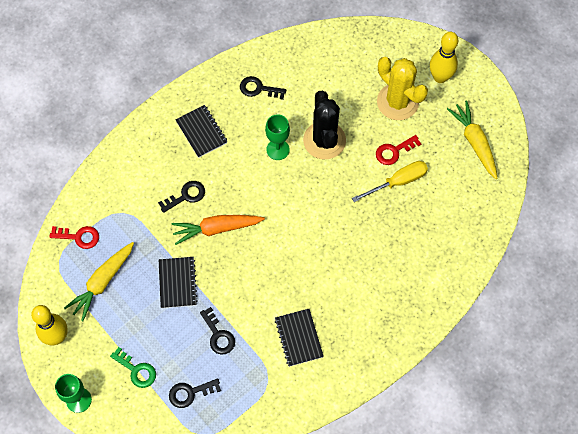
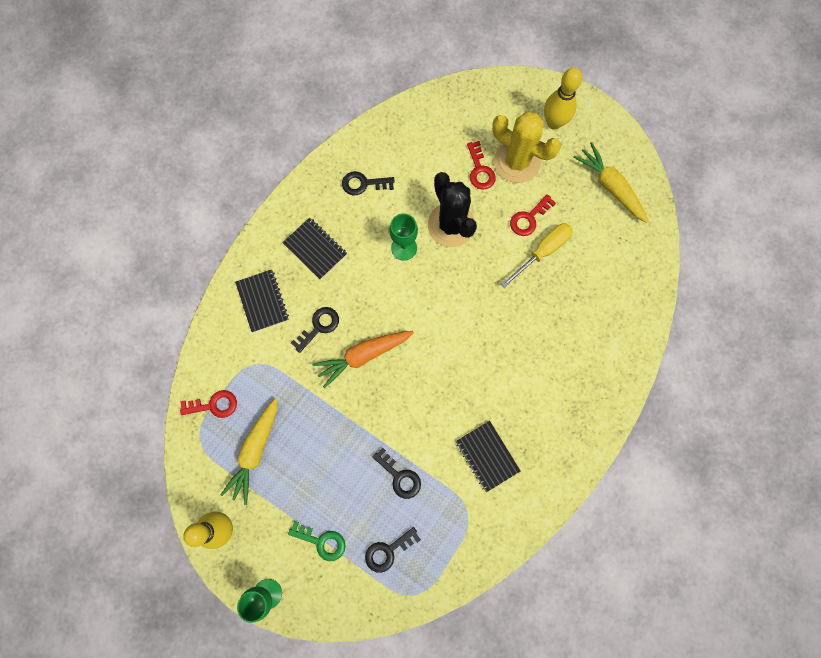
camera: 15 degrees left, 10 degrees up
(177, 283) = (338, 429): black notebook -> black notebook (262, 301)
(363, 101) = (480, 170): none -> red key

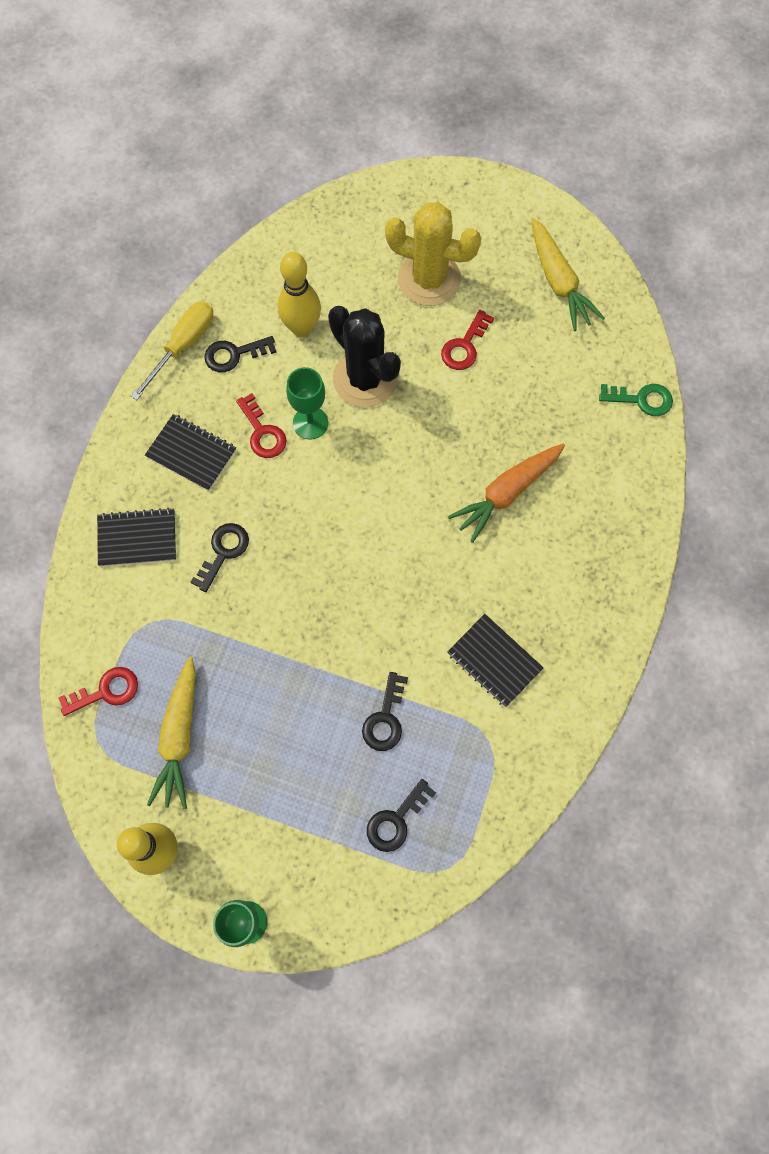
camera: 15 degrees left, 5 degrees down
(262, 301) = (137, 538): black notebook -> black notebook turned 60 degrees counterclockwise
(322, 541) = (303, 832): green key -> green key (641, 399)
(363, 355) = (293, 574): orange carrot -> orange carrot (507, 493)
(400, 476) = (385, 718): black key -> black key turned 75 degrees clockwise
(480, 170) = (384, 301): red key -> red key (262, 432)
(542, 252) = (494, 383): yellow screwdriver -> yellow screwdriver (183, 346)
(554, 123) = (463, 220): yellow bowling pin -> yellow bowling pin (302, 328)
(610, 187) = (558, 281): yellow carrot -> yellow carrot turned 150 degrees counterclockwise

